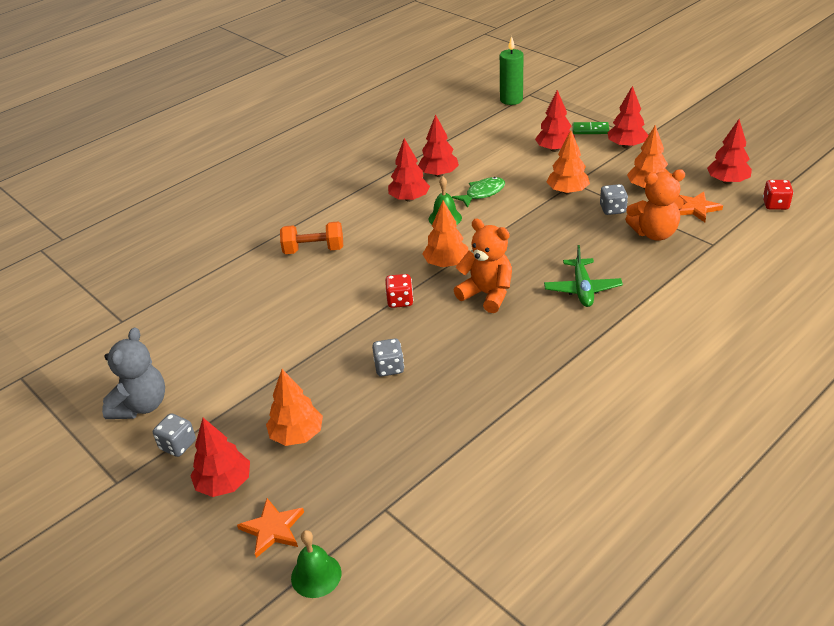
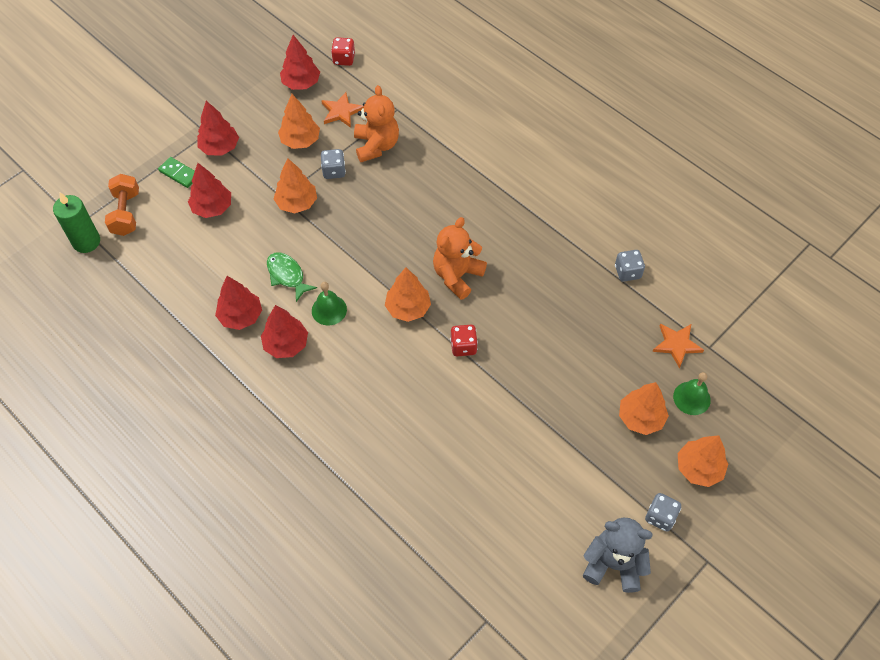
camera: 95 degrees left, 20 degrees up
(224, 484) = (699, 468): red tree -> orange tree
(273, 529) = (738, 423): orange star -> orange star (676, 344)
(314, 250) = (372, 433): orange dumbbell -> orange dumbbell (126, 213)
(316, 575) = (774, 388): green bell -> green bell (691, 398)
(389, 367) = (556, 351): grey dice -> grey dice (627, 272)
(582, 289) = (453, 205): green plane -> none
(590, 130) = (179, 173): green domino -> green domino turned 60 degrees counterclockwise

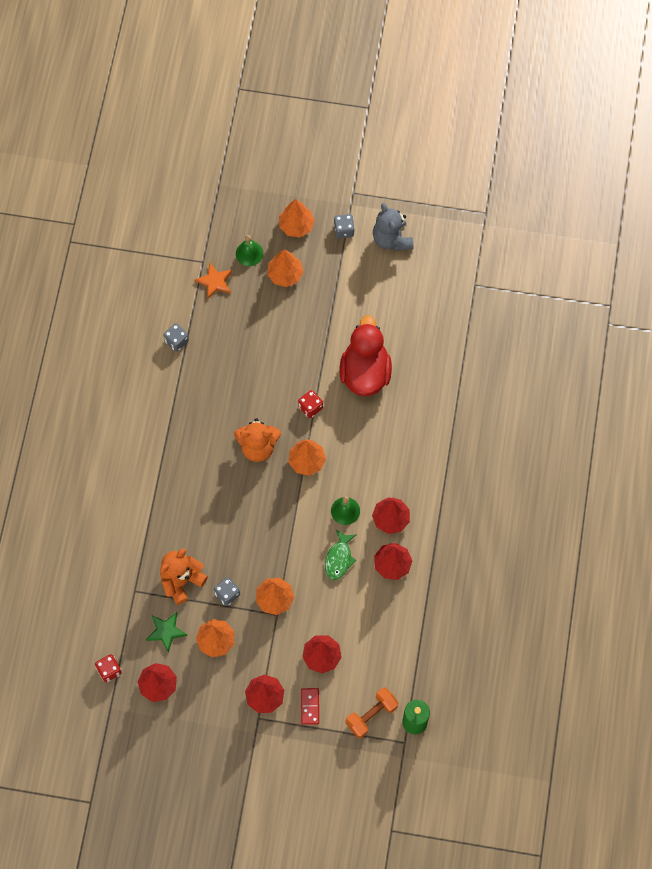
camera: 125 degrees left, 10 degrees up
(179, 173) = (310, 706): green domino -> red domino
(341, 112) = (166, 631): orange star -> green star
(463, 423) = (365, 372): none -> red duck

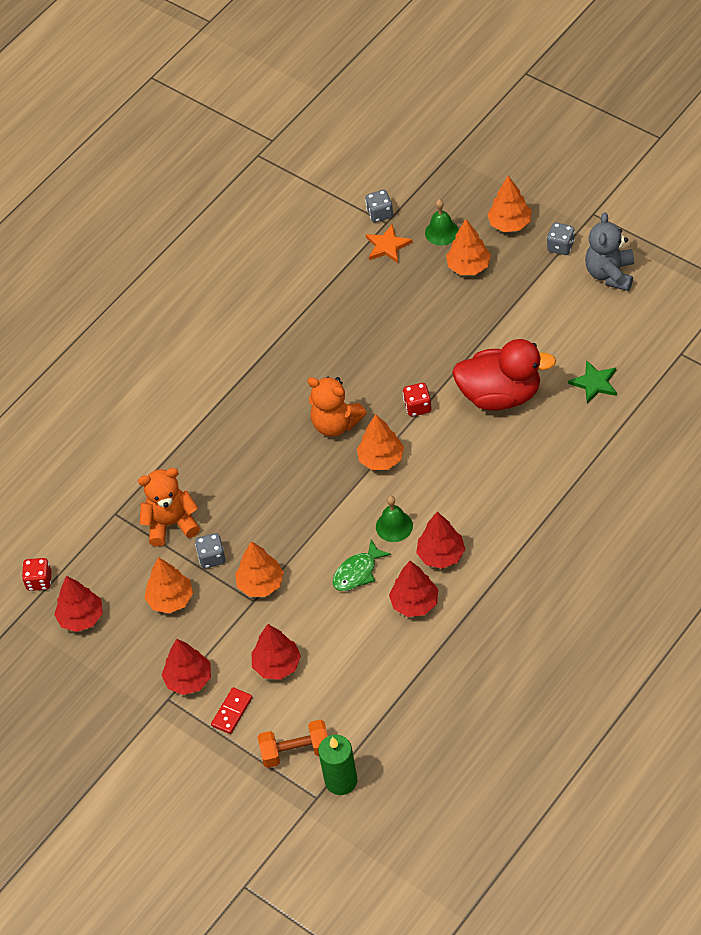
camera: 35 degrees right, 15 degrees down
(166, 631) = (123, 567): green star -> green star (594, 383)
(176, 341) = (311, 288): grey dice -> grey dice (380, 214)
(365, 372) = (500, 395): red duck -> red duck turned 60 degrees clockwise

